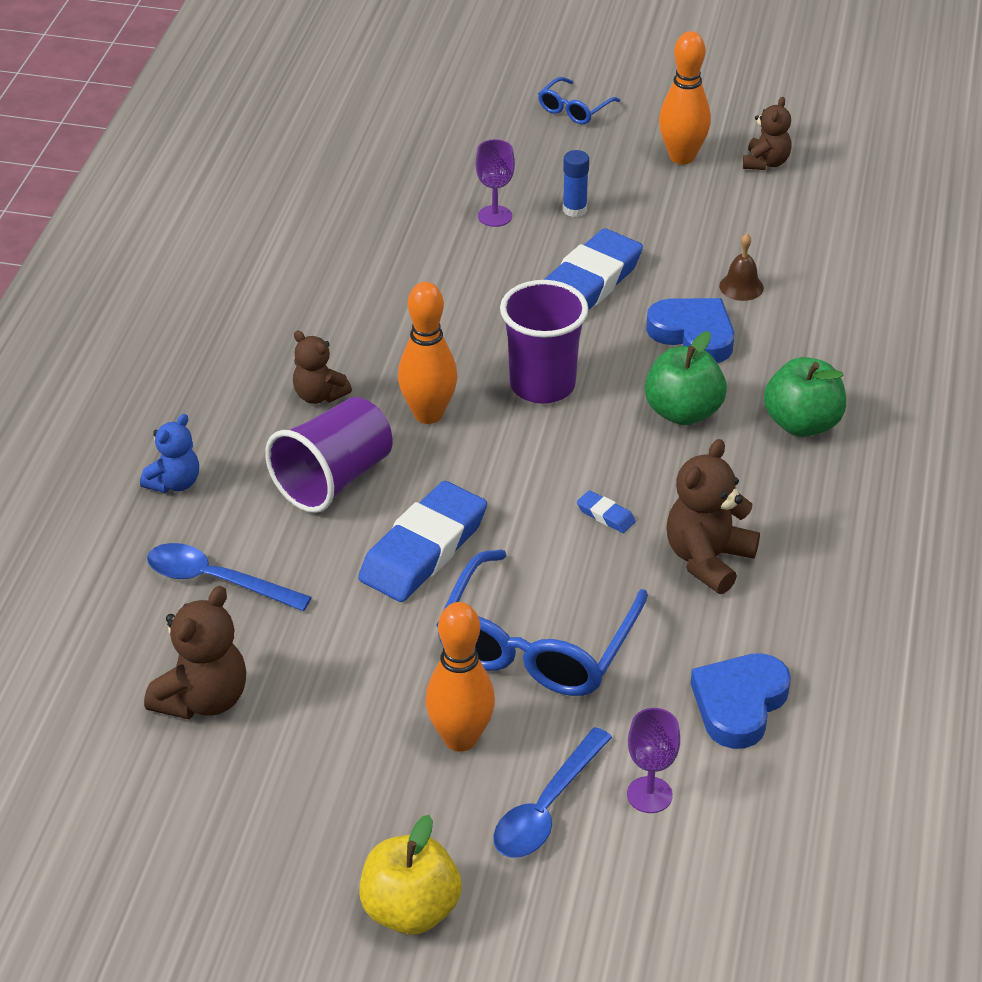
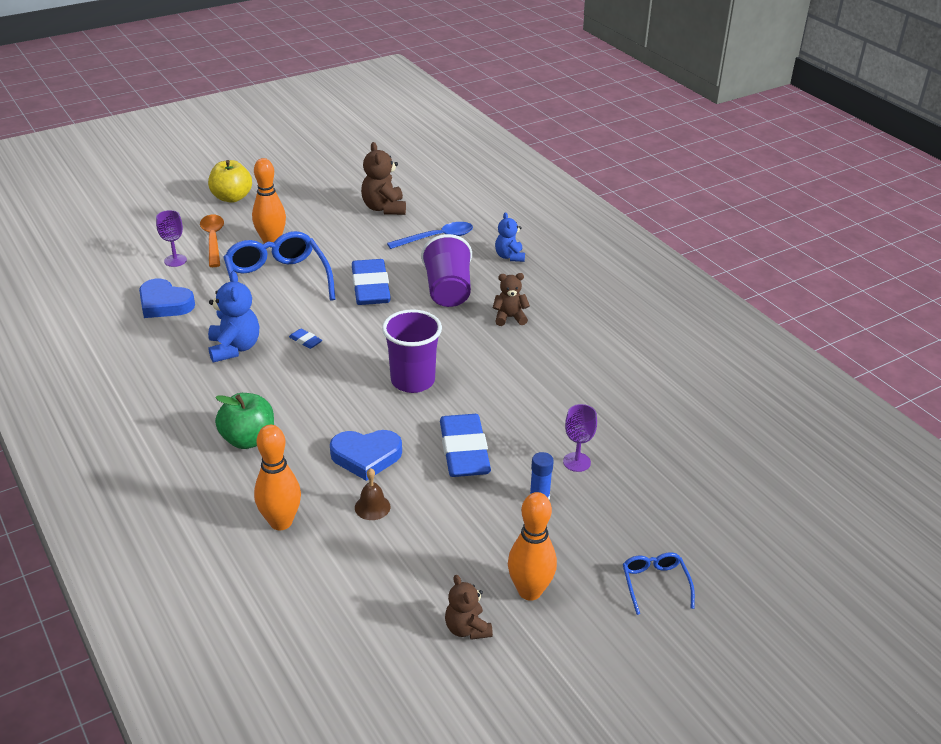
camera: 135 degrees right, 5 degrees down
(428, 414) = (448, 337): orange bowling pin -> orange bowling pin (281, 522)
(546, 807) = (213, 240): blue spoon -> orange spoon
(605, 515) = (305, 341): blue eraser -> blue eraser turned 45 degrees clockwise
(683, 412) = (322, 409): green apple -> none
(708, 559) = (234, 348): brown teddy bear -> blue teddy bear
(739, 704) = (164, 303): blue heart -> blue heart turned 135 degrees clockwise

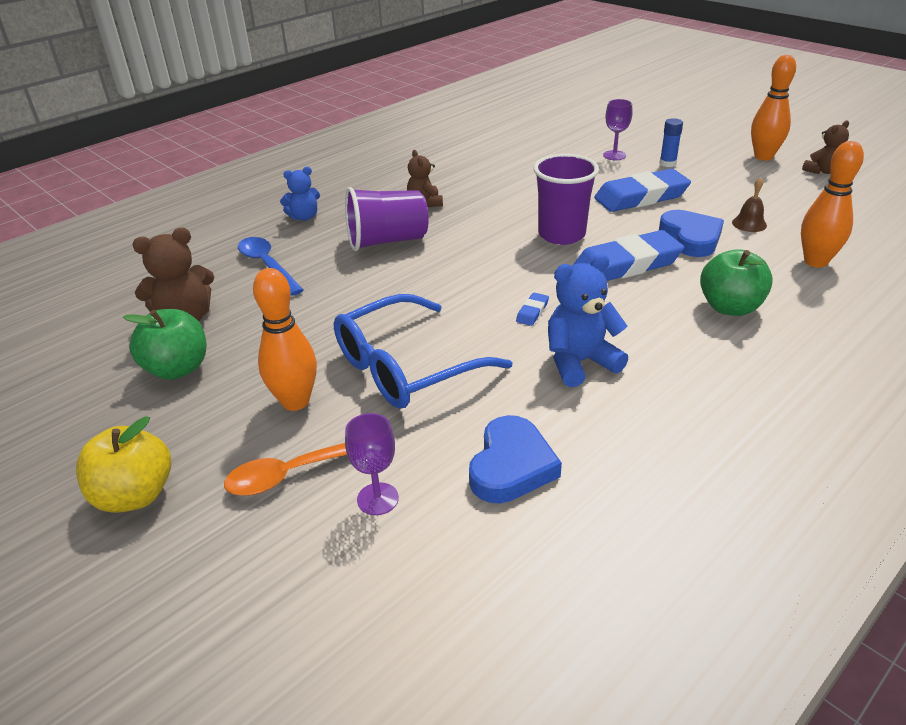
camera: 100 degrees left, 0 degrees up
(330, 206) = (177, 369): none -> green apple
(371, 287) = (397, 290): blue eraser -> blue eraser (627, 264)
(655, 584) = (711, 124): blue glasses -> none

